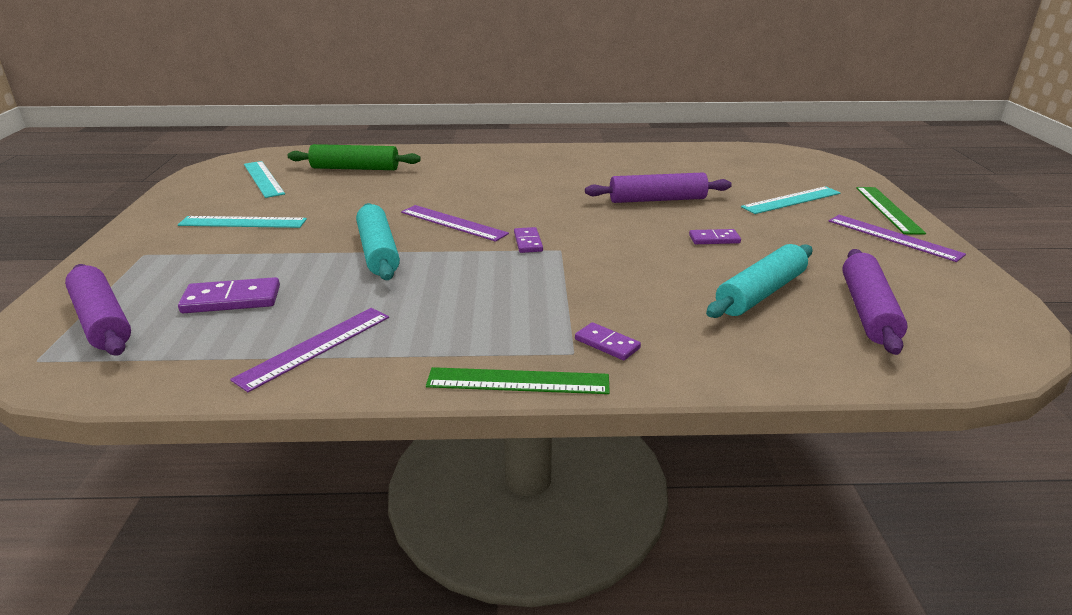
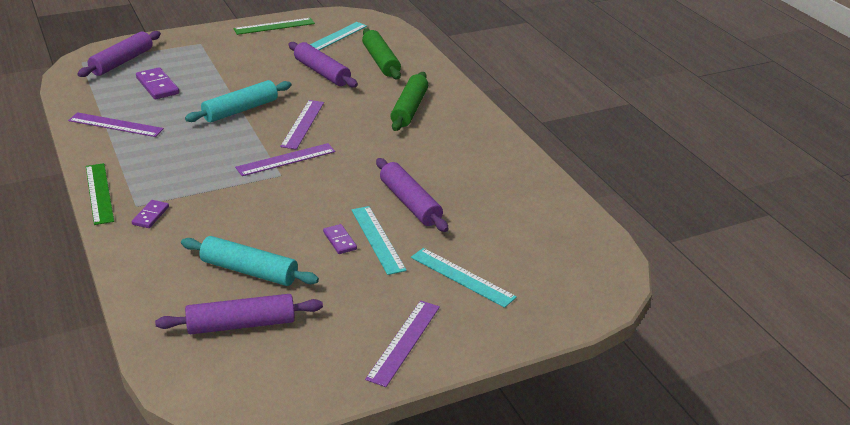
camera: 65 degrees right, 5 degrees up
(243, 222) = (259, 55): turquoise ruler -> turquoise ruler (378, 239)
(341, 197) = (322, 72): none -> purple rolling pin
(474, 173) = (409, 109): none -> green rolling pin
(528, 242) = (286, 160): purple domino -> purple ruler
(888, 209) = (479, 340): green ruler -> green ruler (274, 26)

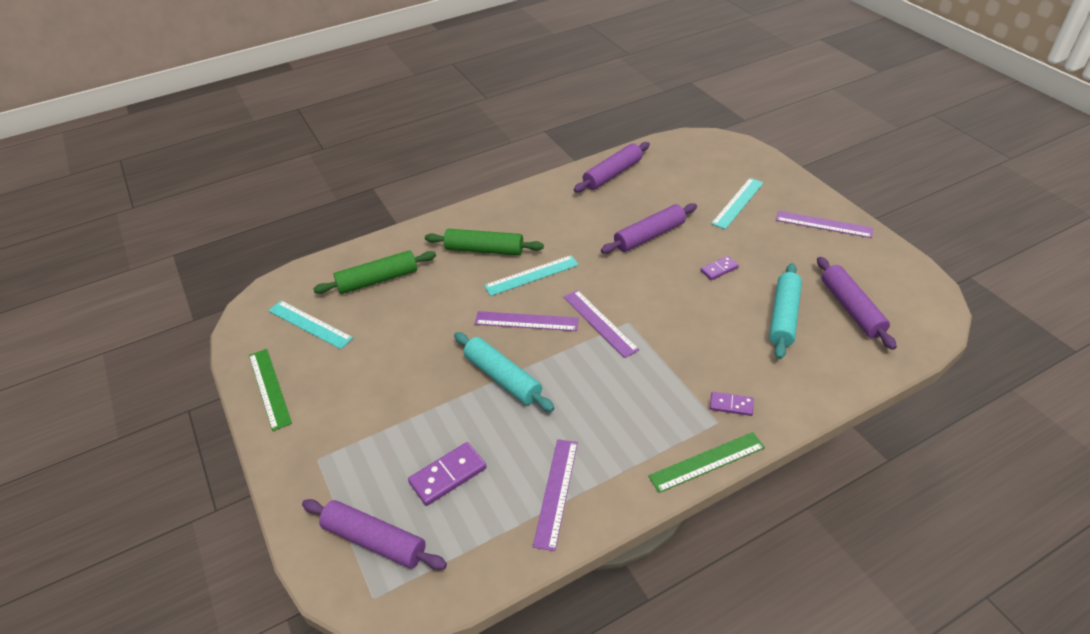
camera: 90 degrees left, 10 degrees up
(322, 72) = (406, 323): purple rolling pin -> purple rolling pin (612, 174)
(378, 239) = (708, 248): turquoise ruler -> turquoise ruler (531, 275)

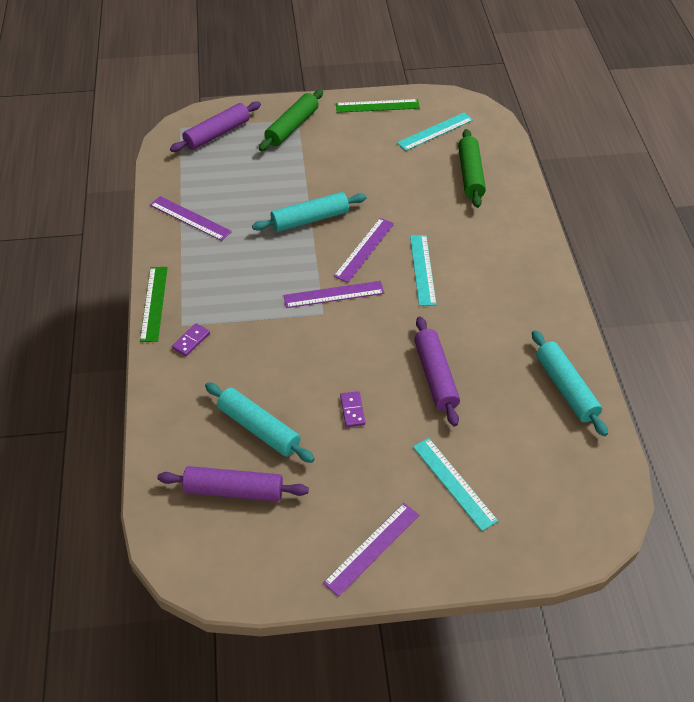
camera: 110 degrees right, 5 degrees up
(448, 475) = (241, 172): purple domino -> none
(484, 250) = (477, 248): green rolling pin -> green rolling pin (292, 127)
(612, 174) = (566, 388): purple rolling pin -> turquoise rolling pin

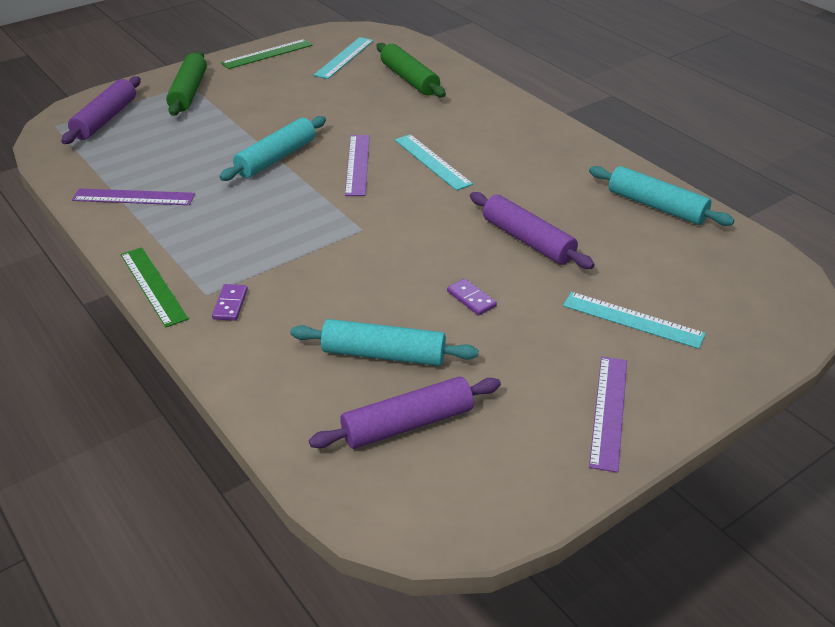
camera: 30 degrees left, 10 degrees down
(334, 294) = (359, 210): purple ruler -> none

